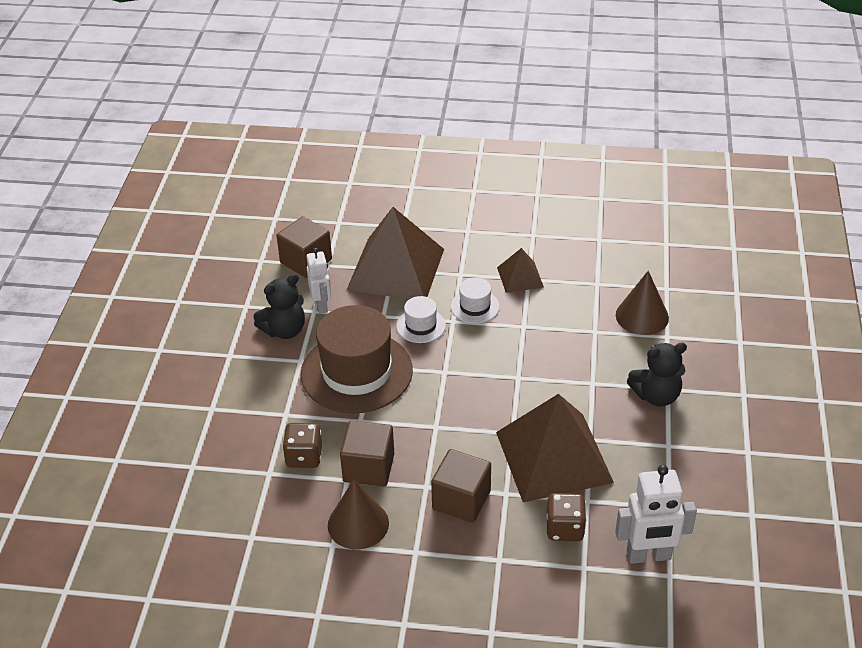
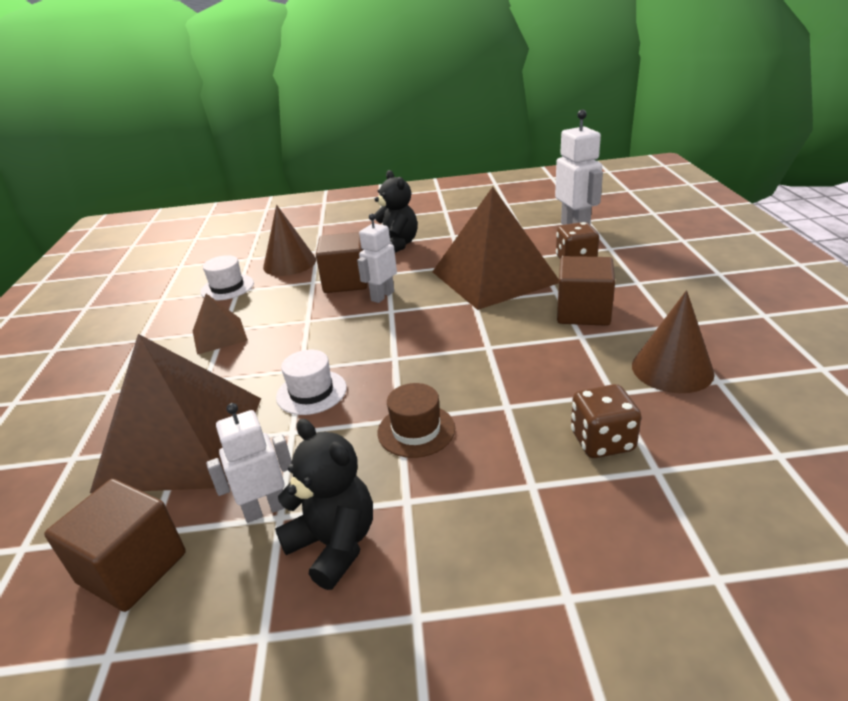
camera: 100 degrees left, 10 degrees down
(356, 372) = (416, 430): brown hat -> brown hat, size x0.46
(368, 468) = (582, 380): brown cube -> brown cube (346, 281)
(475, 306) = (273, 357): white hat -> white hat (227, 287)
(547, 374) = (382, 296): none -> white robot

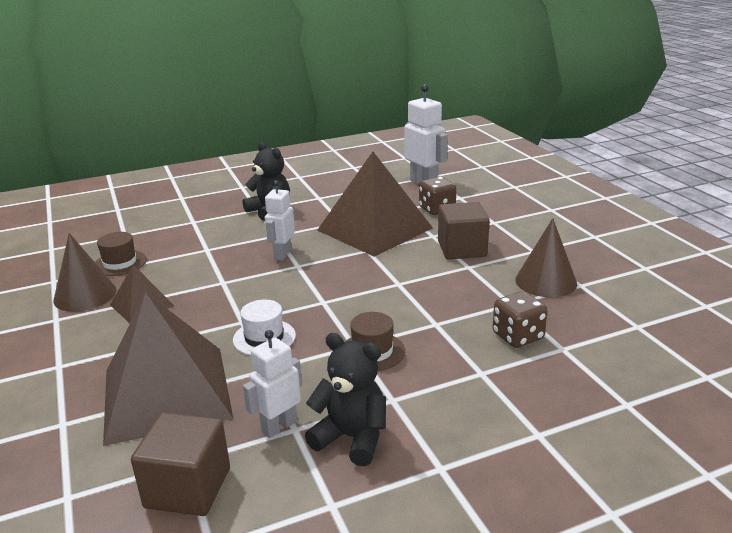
camera: 20 degrees left, 5 degrees down
(227, 287) = (120, 263): white hat -> brown hat
(289, 263) = (172, 235): brown cone -> brown cone (85, 295)
(346, 281) = (240, 246): brown cube -> none

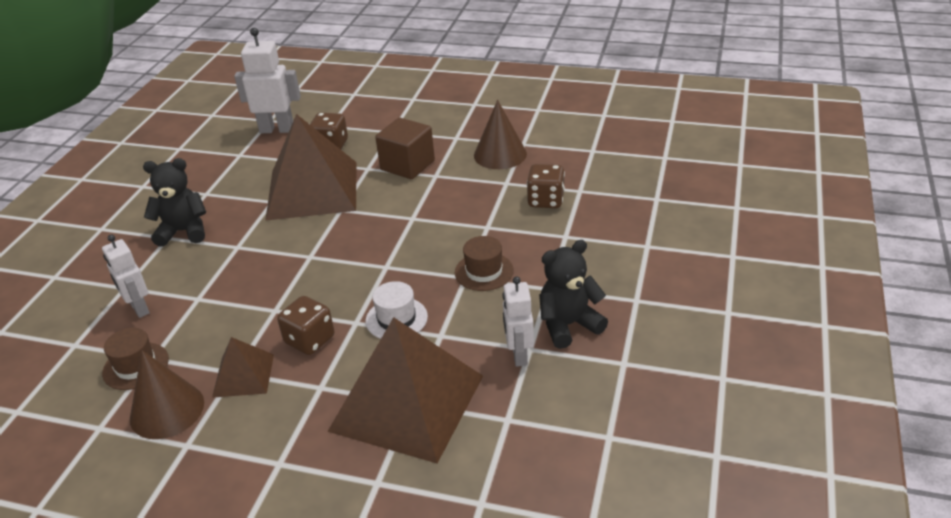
camera: 50 degrees left, 10 degrees up
(188, 488) = (538, 428): brown cube -> none
(202, 312) = (310, 340): none -> brown dice
(282, 254) = (278, 257): white robot -> white robot (139, 308)

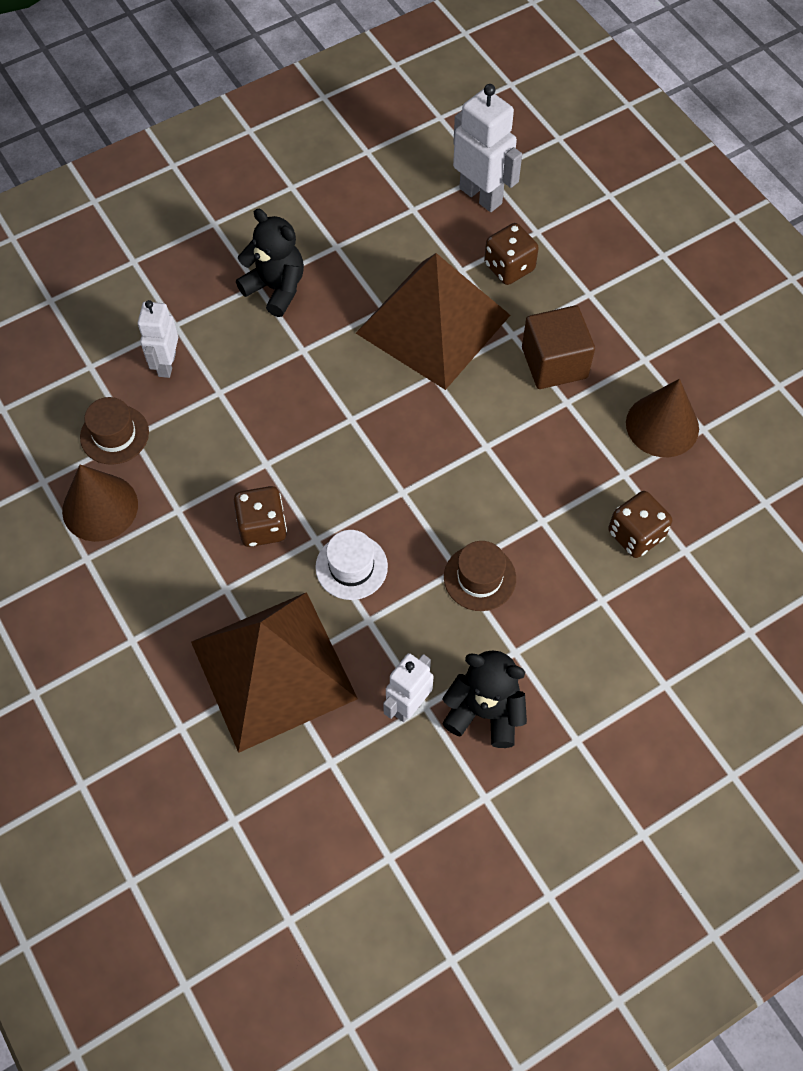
camera: 40 degrees right, 25 degrees up
(243, 375) = (181, 520): brown pyramid -> none

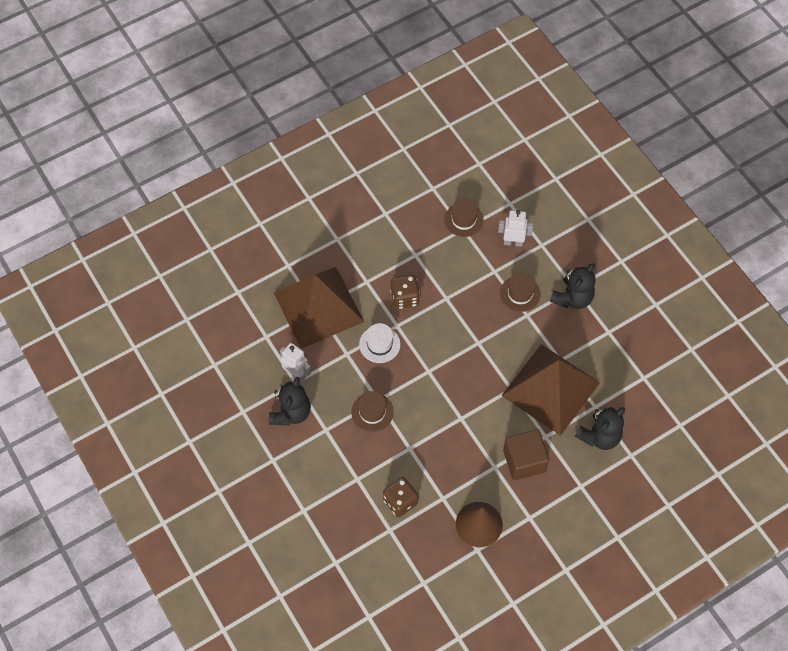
camera: 90 degrees right, 0 degrees up
(100, 507) = (416, 217): brown cone -> none
(264, 358) = (520, 294): none -> brown hat
(481, 195) = (659, 420): white robot -> none
(509, 267) = (599, 436): brown dice -> black teddy bear

